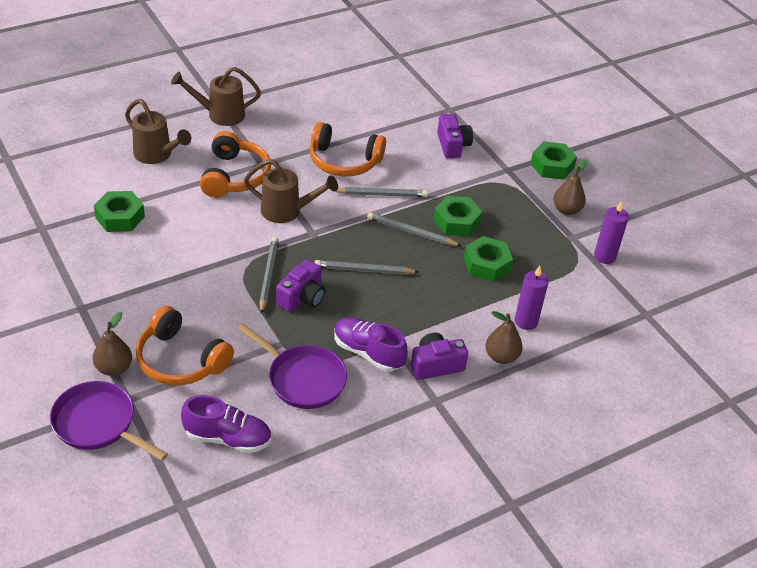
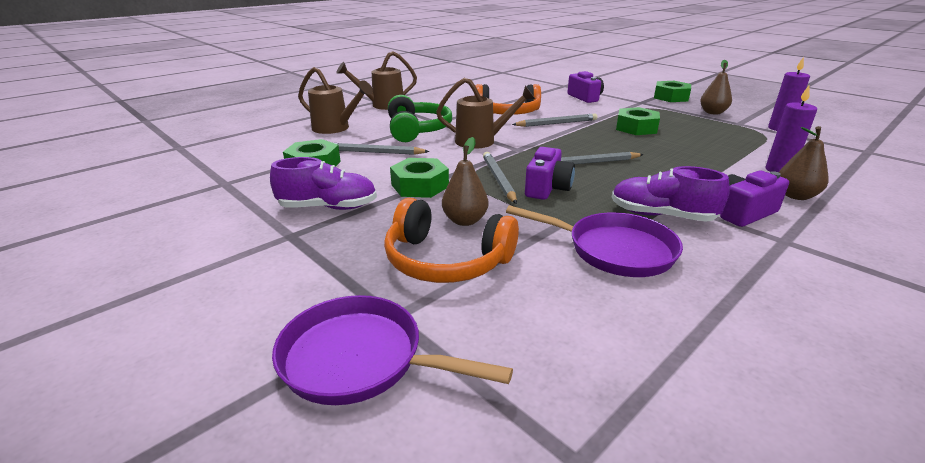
camera: 10 degrees left, 15 degrees down
(114, 368) = (357, 285): brown pear -> brown pear (465, 220)
(228, 438) = (575, 333): purple shoe -> purple shoe (328, 207)
(234, 176) = (417, 130): orange headphones -> green headphones
(411, 232) = (605, 137): grey pencil -> grey pencil (375, 152)
(487, 264) = (693, 145): green nut -> green nut (420, 186)

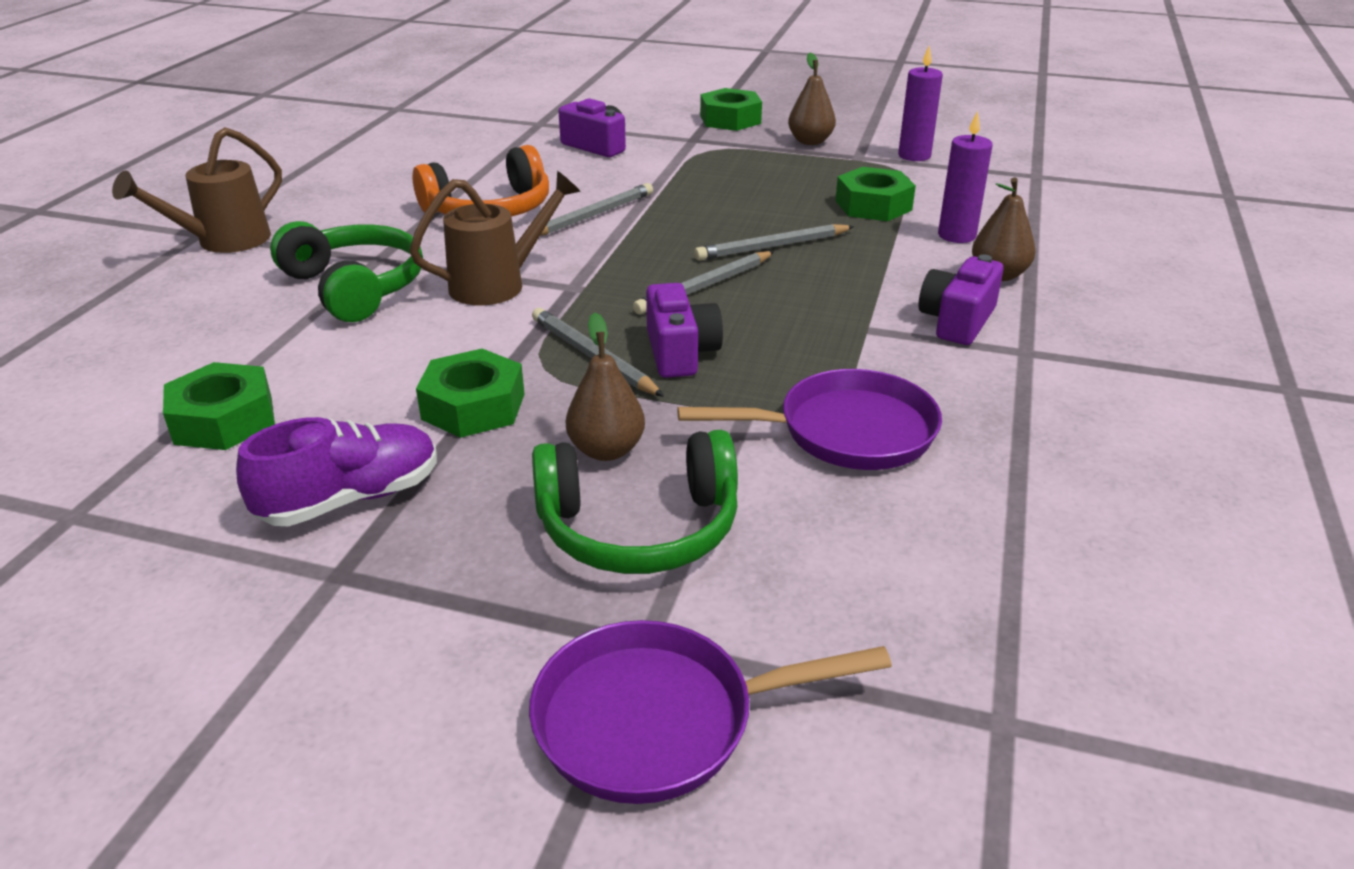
camera: 30 degrees left, 5 degrees up
(335, 128) = (178, 323): brown watering can -> none
(375, 152) = (321, 359): grey pencil -> grey pencil (772, 247)
(446, 260) = (639, 527): orange headphones -> green headphones
(636, 128) = (723, 198): green nut -> green nut (873, 205)
(661, 216) = (866, 356): purple shoe -> none

